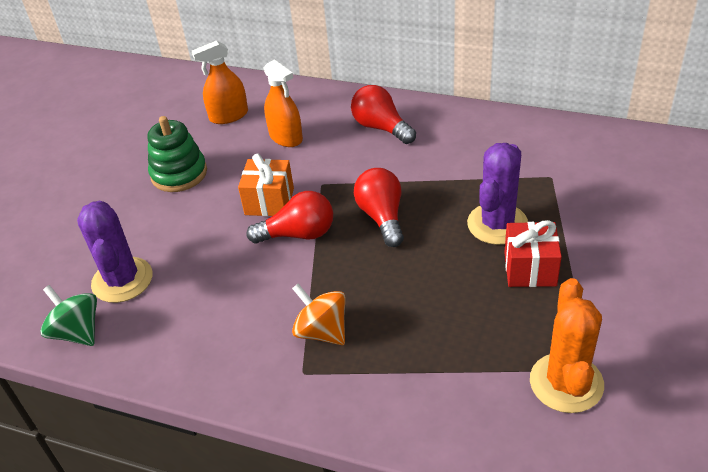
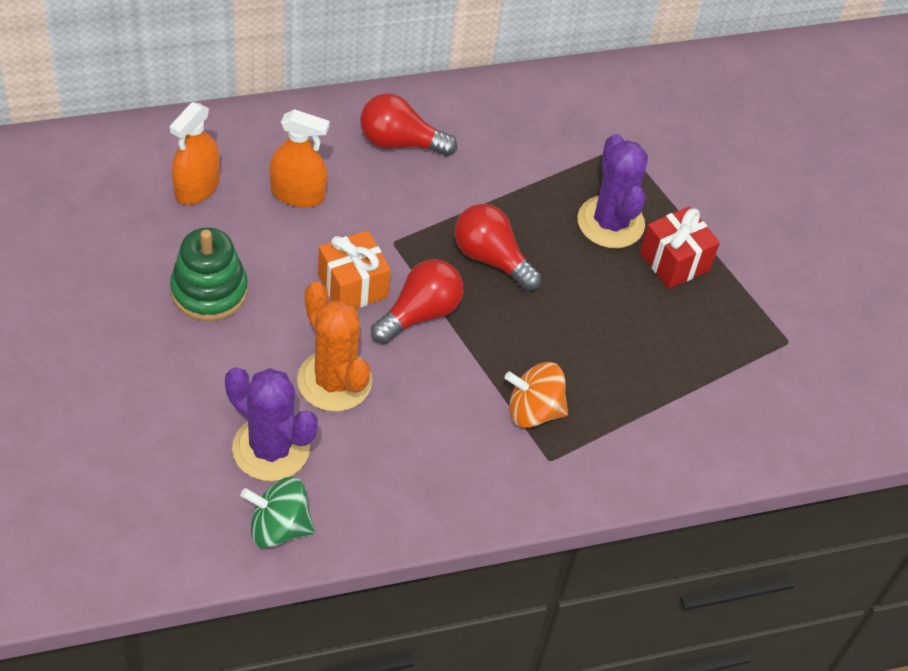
camera: 45 degrees left, 10 degrees up
(566, 383) = (778, 364): orange cactus -> orange cactus (334, 381)

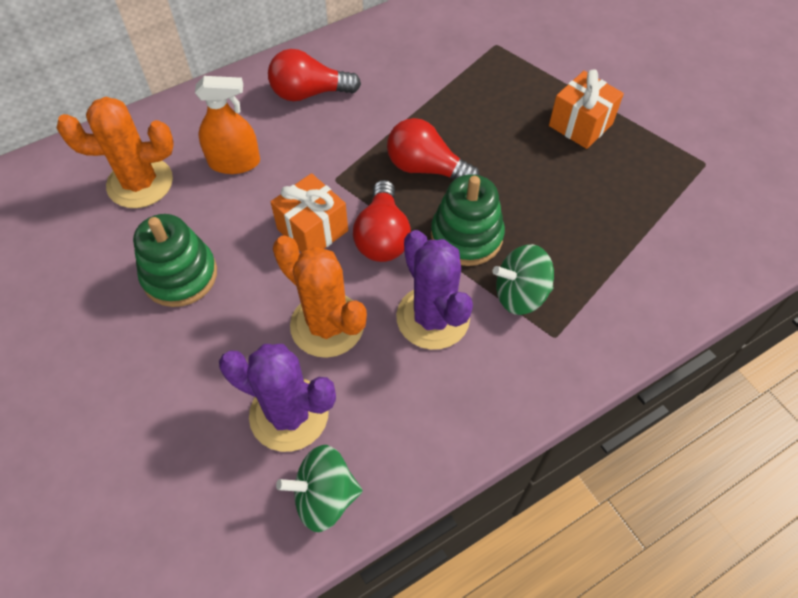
camera: 10 degrees left, 5 degrees up
(197, 187) = (140, 183): orange spray bottle -> orange cactus
(420, 313) = (382, 236): red light bulb -> red light bulb turned 150 degrees clockwise
(504, 339) = (466, 236): none -> green stacking toy
(533, 411) = (520, 294): orange spinning top -> green spinning top
(610, 222) = (513, 108): purple cactus -> purple cactus (433, 317)
(674, 261) = (580, 125): red gift -> orange gift

